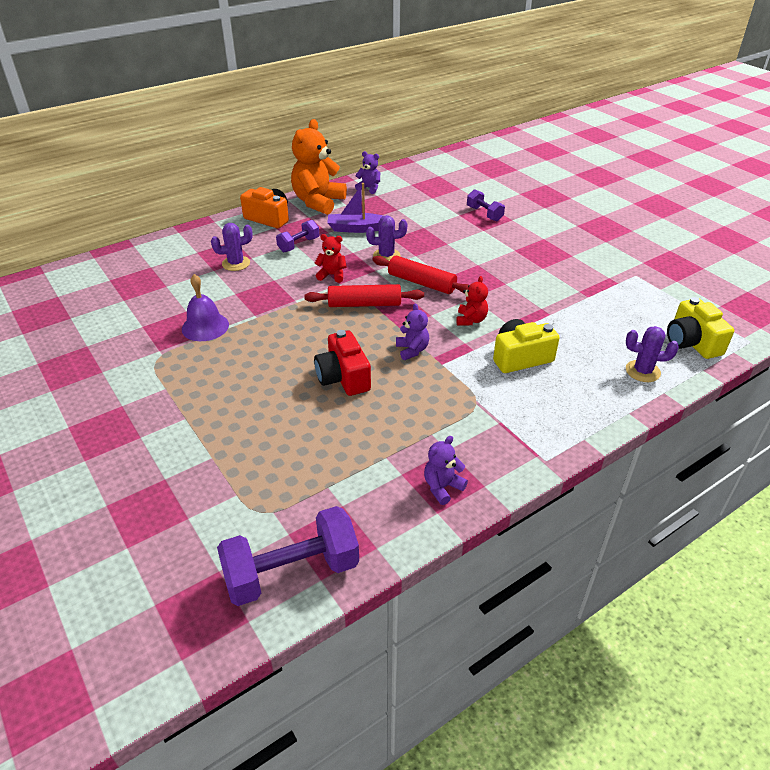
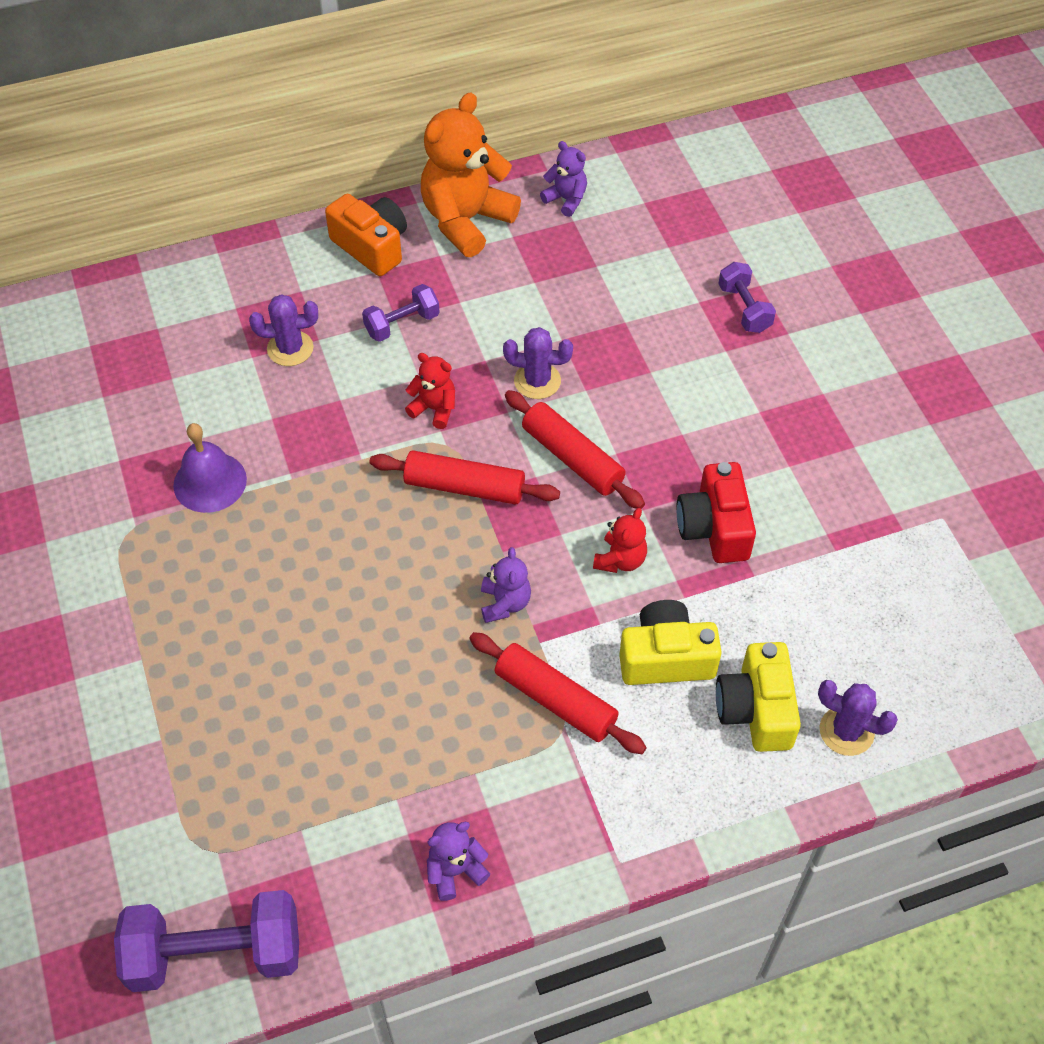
camera: 15 degrees right, 15 degrees up
(343, 377) = (383, 635): red camera -> red camera (714, 527)
(357, 229) = (510, 303): purple boat -> none
(465, 389) = (555, 700): none -> red rolling pin
(691, 342) = (958, 690): yellow camera -> yellow camera (756, 709)

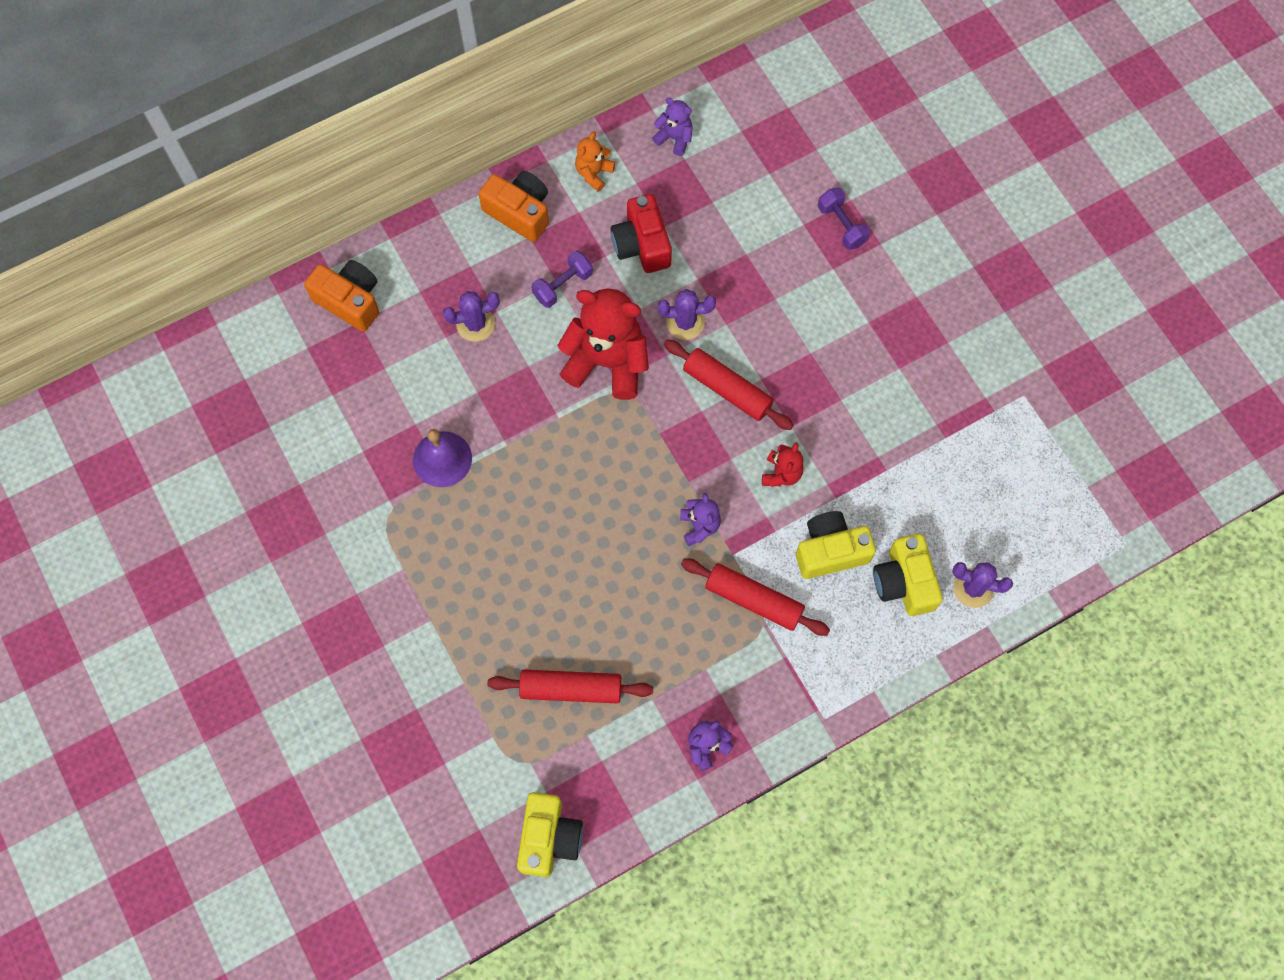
camera: 10 degrees left, 15 degrees up
(153, 306) = (350, 301): none -> orange camera
(215, 953) = (549, 838): purple dumbbell -> yellow camera
(434, 409) = (607, 362): red teddy bear -> red teddy bear, size x2.09
(464, 487) = (647, 429): red rolling pin -> red rolling pin (571, 689)
(466, 220) = (594, 173): orange teddy bear -> orange teddy bear, size x0.48
(714, 527) = (849, 433): red camera -> red camera (642, 244)

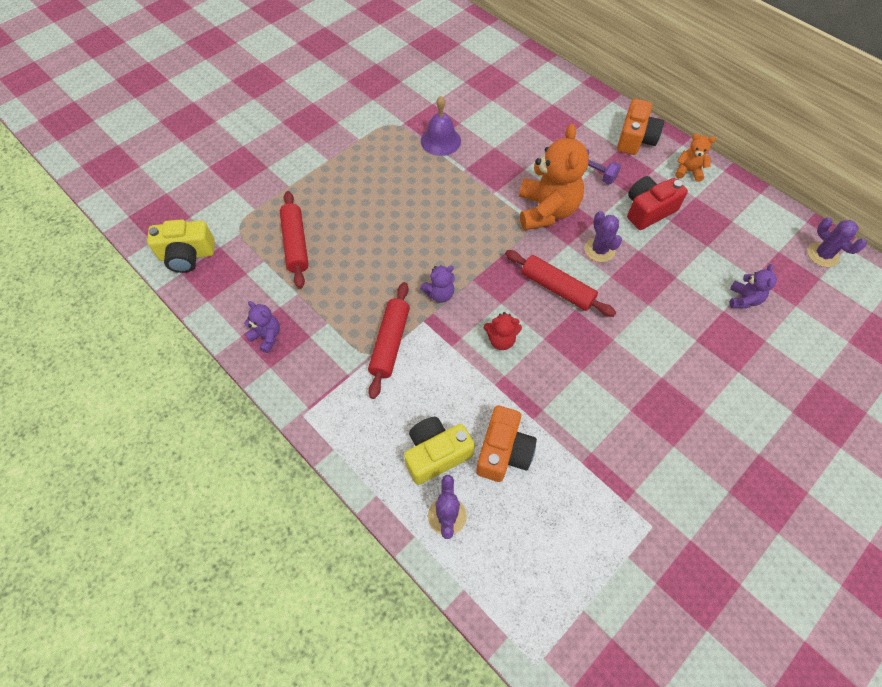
camera: 75 degrees right, 10 degrees down
(350, 301) = (530, 74): orange camera -> orange camera (503, 451)
(475, 324) = (542, 135): purple cactus -> purple cactus (822, 255)
(607, 362) = (546, 211): red teddy bear -> orange teddy bear
(674, 138) = (745, 211): purple teddy bear -> purple teddy bear (743, 299)
(727, 389) = (557, 288): red rolling pin -> red rolling pin turned 75 degrees counterclockwise
(830, 551) = (447, 390): yellow camera -> none
(842, 225) = (738, 338): purple dumbbell -> none

